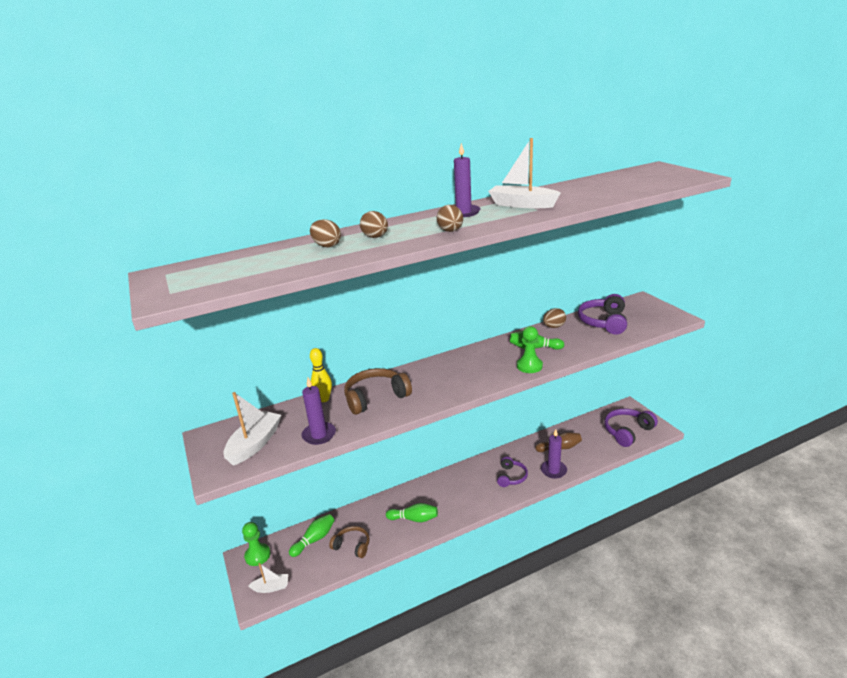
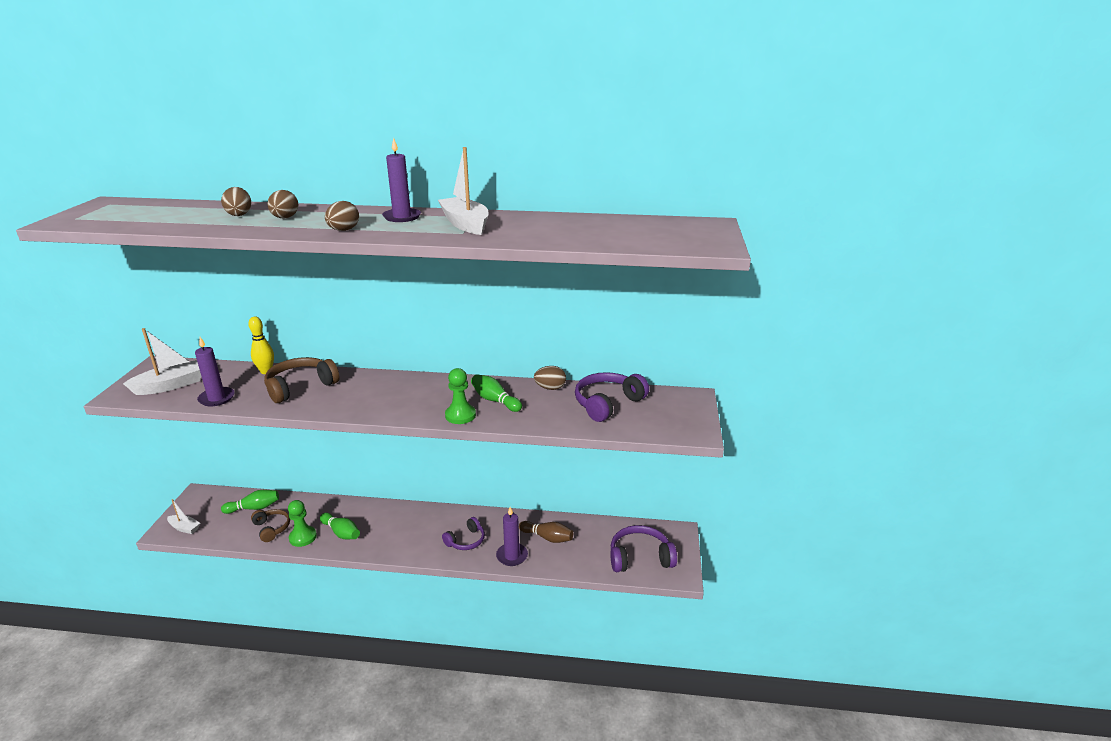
camera: 30 degrees right, 0 degrees up
(257, 555) = (206, 498): green pawn -> green pawn (303, 537)
(375, 397) = (300, 387): brown headphones -> brown headphones turned 45 degrees counterclockwise

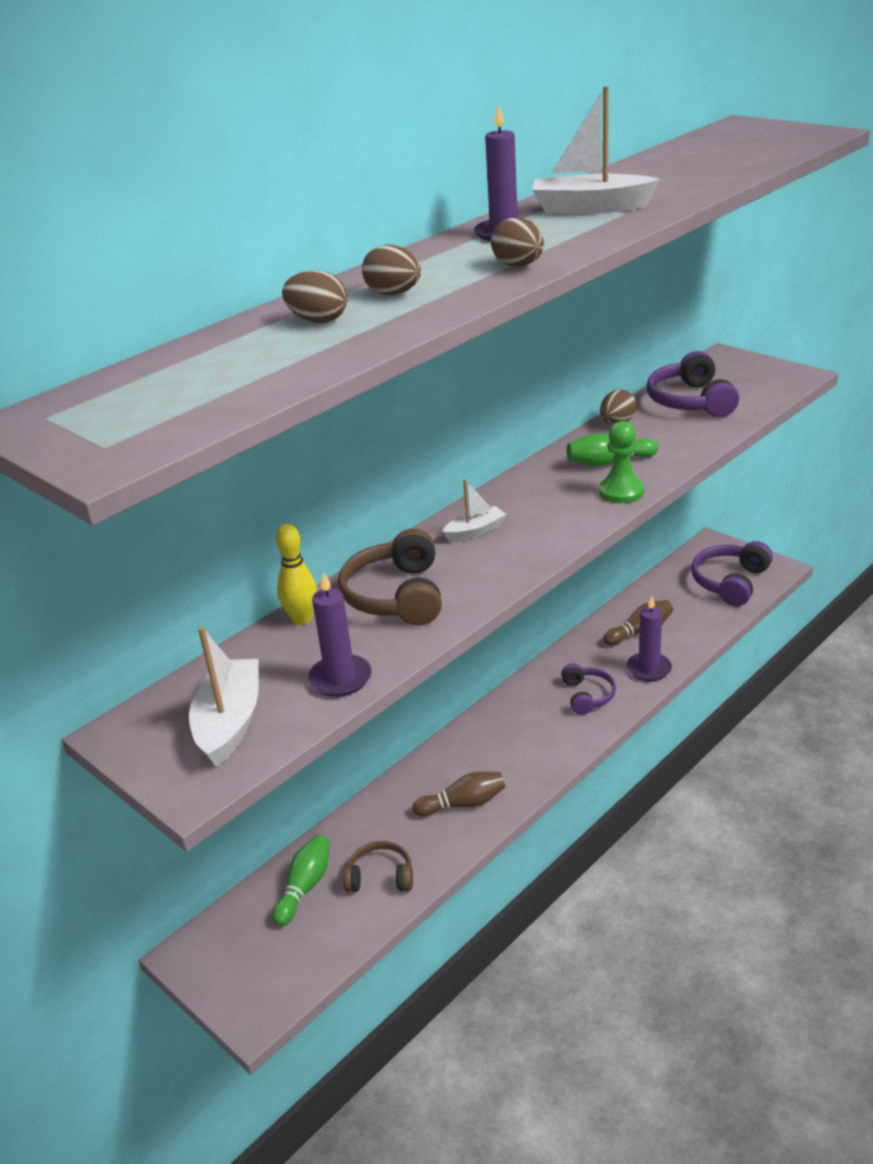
camera: 50 degrees left, 5 degrees up
(184, 528) = (272, 987): white boat -> white boat (475, 532)
(303, 537) = (436, 846): green pawn -> none
(341, 533) = (463, 804): green bowling pin -> brown bowling pin

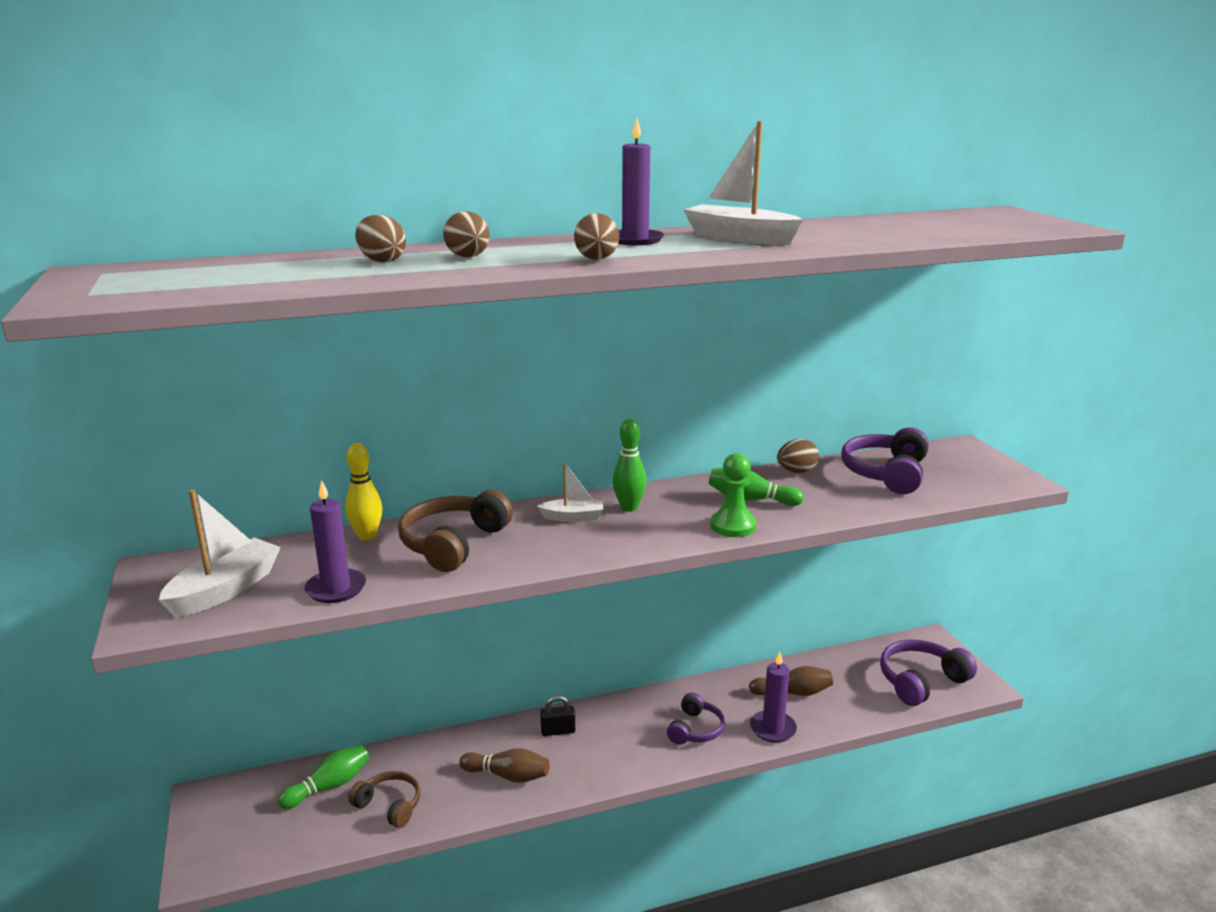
camera: 25 degrees right, 10 degrees down
(471, 747) = (558, 731): none -> black padlock
(514, 505) = (629, 507): none -> green bowling pin

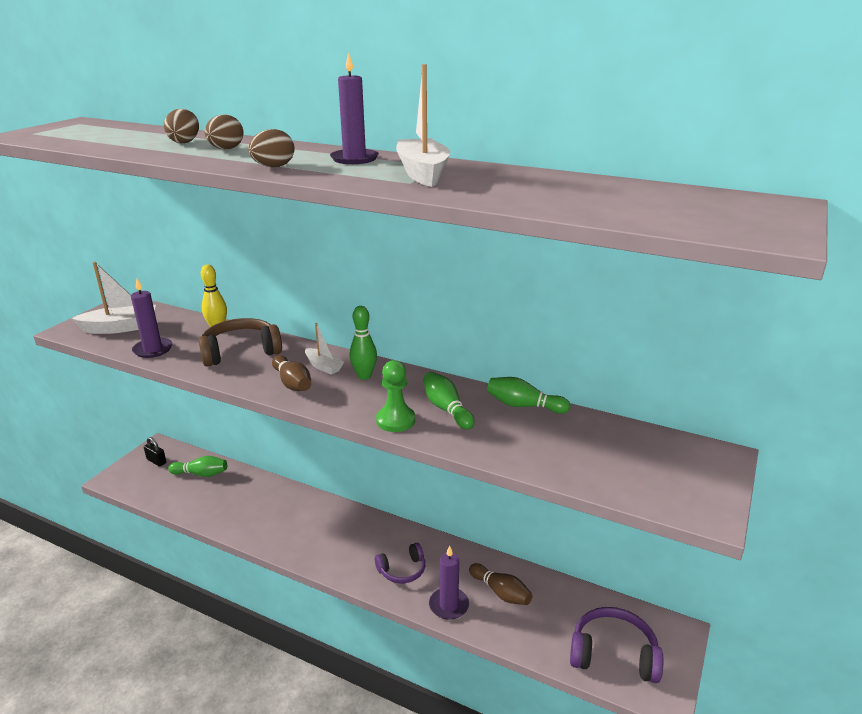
camera: 45 degrees right, 5 degrees up
(389, 805) = (207, 501): brown headphones -> none
(508, 776) = (273, 524): brown bowling pin -> brown bowling pin (292, 383)
(558, 731) = (331, 517): black padlock -> black padlock (156, 461)
(796, 471) = (523, 406): brown egg -> green bowling pin
(885, 473) = (592, 442): purple headphones -> none

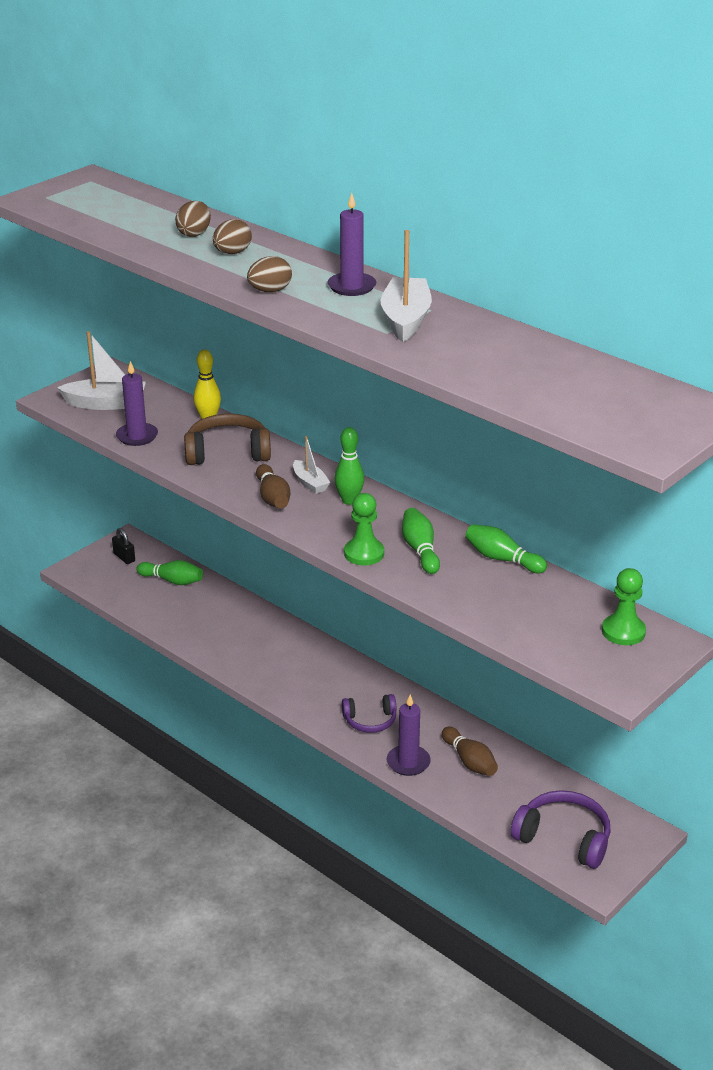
camera: 15 degrees right, 5 degrees up
(671, 455) = (623, 631): none -> green pawn

